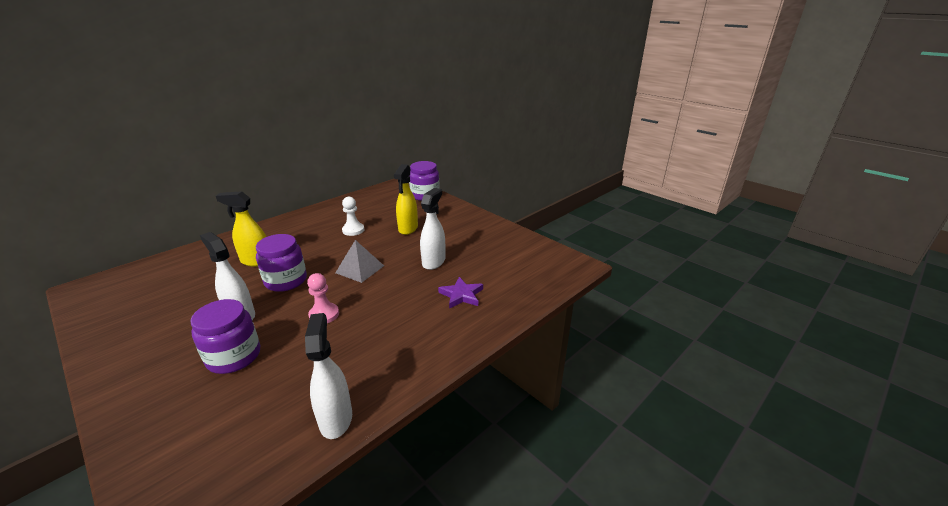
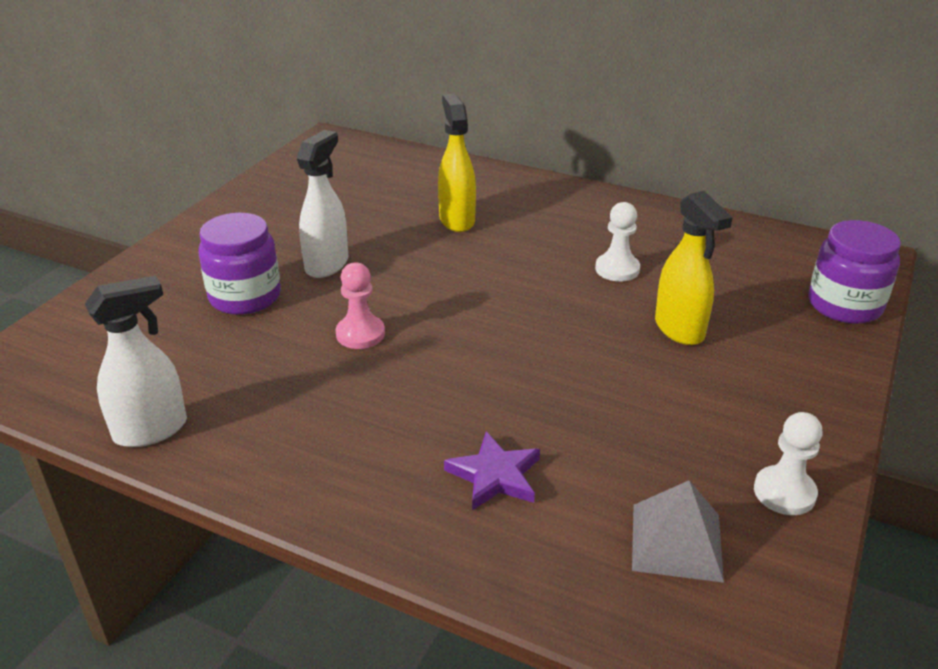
camera: 70 degrees right, 5 degrees up
(286, 281) = (424, 266): purple jar -> none
(360, 269) = (500, 322): grey pyramid -> grey pyramid (676, 542)
(408, 229) = (679, 329): yellow spray bottle -> yellow spray bottle turned 105 degrees counterclockwise
(434, 262) = (585, 403): white spray bottle -> none
(508, 236) = (784, 492): none -> white pawn

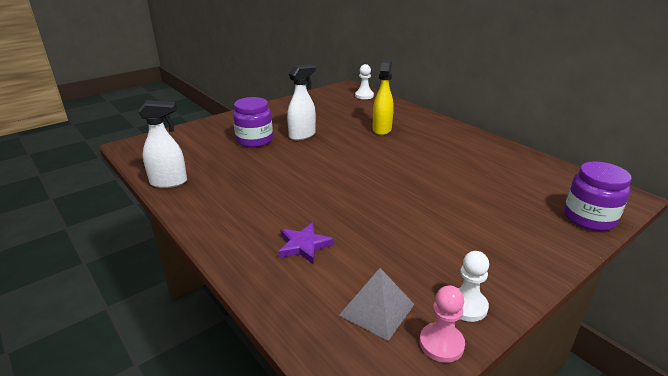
camera: 25 degrees right, 5 degrees down
(360, 334) = (292, 167): pink pawn -> pink pawn (441, 344)
(617, 269) = (452, 168): white pawn -> white pawn (364, 96)
(679, 329) = (466, 205): yellow spray bottle -> none

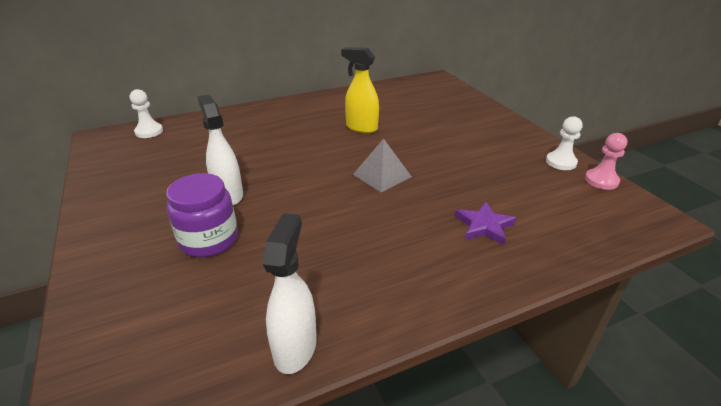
camera: 75 degrees left, 5 degrees up
(377, 309) = (571, 200): grey pyramid -> grey pyramid (382, 175)
(382, 129) = (260, 139): yellow spray bottle -> yellow spray bottle (361, 128)
(589, 218) = (461, 96): purple jar -> none

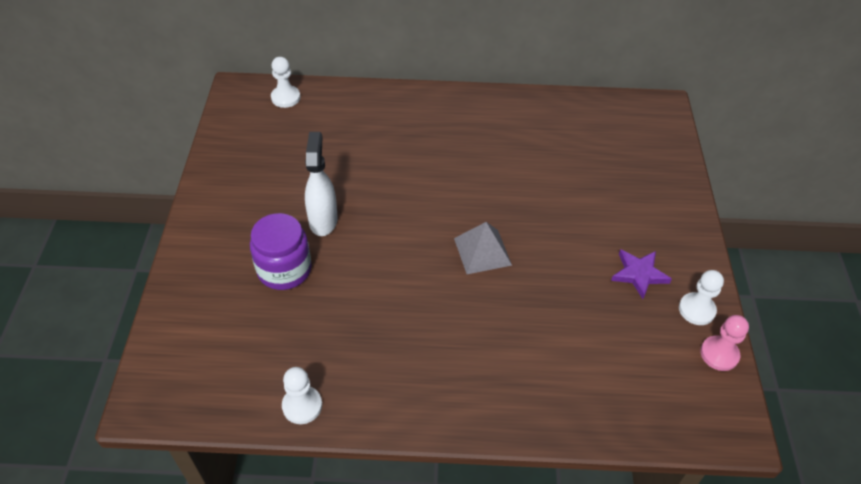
camera: 25 degrees right, 15 degrees up
(295, 347) = (302, 406): white spray bottle -> white pawn
(361, 128) = (506, 169): yellow spray bottle -> none
(484, 226) = (538, 358): purple star -> purple star (639, 274)

